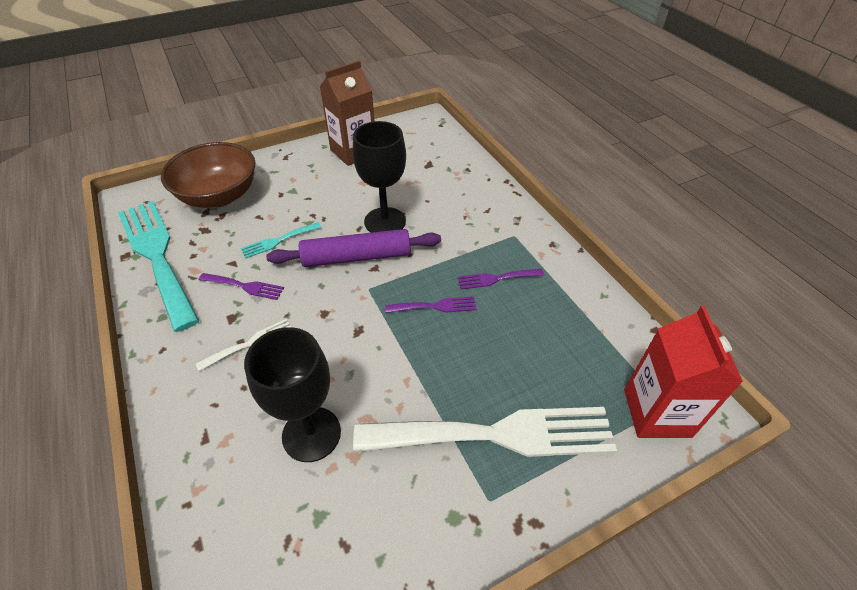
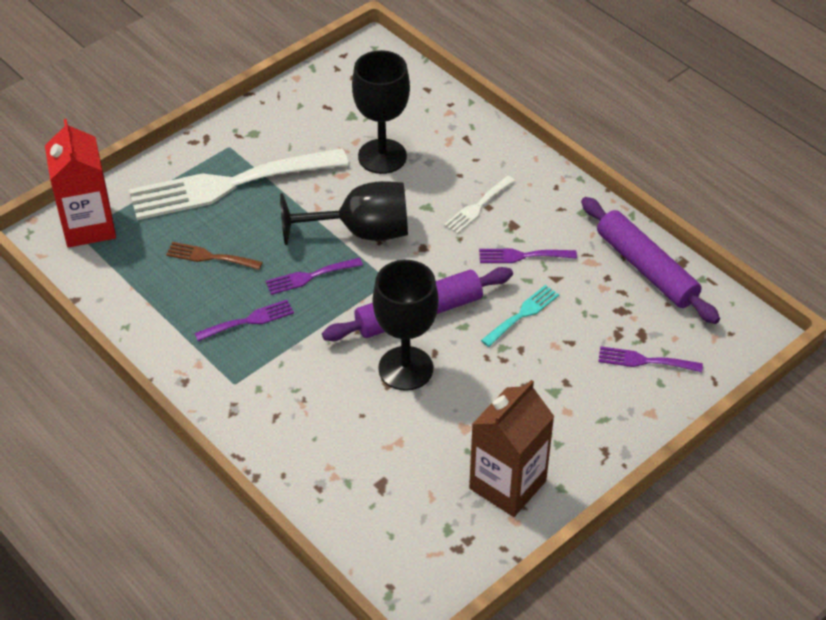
camera: 165 degrees right, 0 degrees up
(157, 255) = (646, 268): turquoise fork -> purple rolling pin
(219, 196) = (644, 361): brown bowl -> purple fork
(373, 341) = (361, 232): none -> black goblet
(525, 346) = (209, 257): none -> brown fork

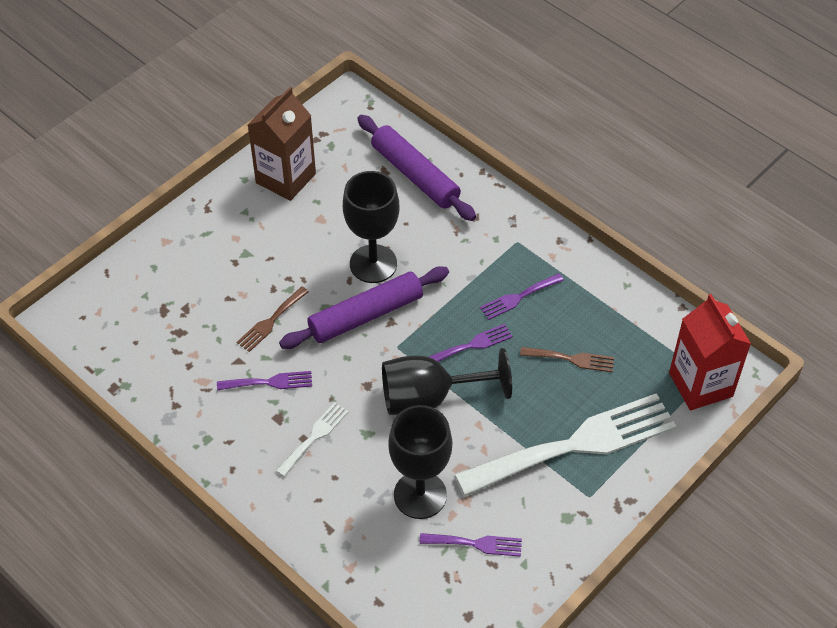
camera: 175 degrees right, 5 degrees up
(522, 314) = (270, 321): turquoise fork -> brown fork
(644, 361) = (165, 285): purple fork -> purple fork (476, 544)
(646, 268) = (150, 377): purple rolling pin -> purple rolling pin (415, 175)

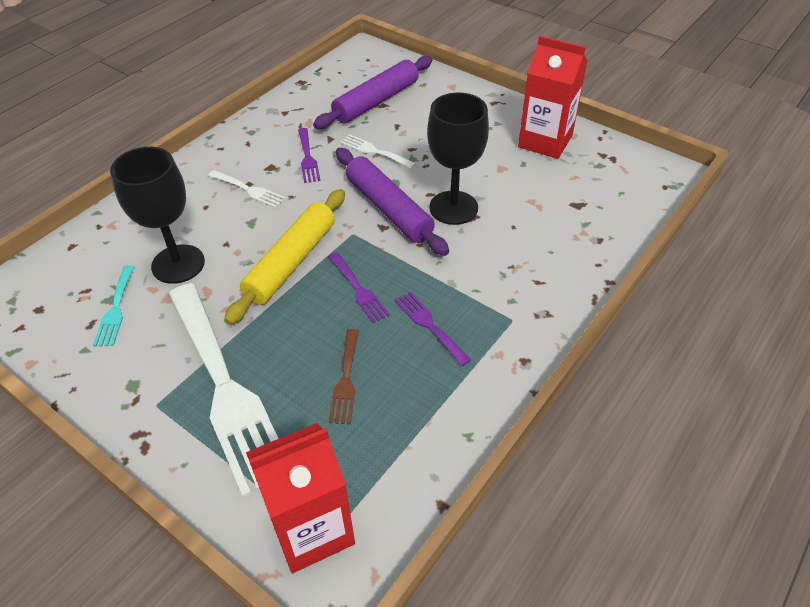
camera: 85 degrees right, 5 degrees down
(270, 321) = (374, 151): brown fork -> white fork
(286, 178) = (545, 141): brown carton -> red carton
(415, 175) = (582, 227): purple rolling pin -> purple rolling pin (376, 101)
(430, 397) = (291, 262): black goblet -> yellow rolling pin
(476, 544) = (115, 309): purple fork -> turquoise fork

